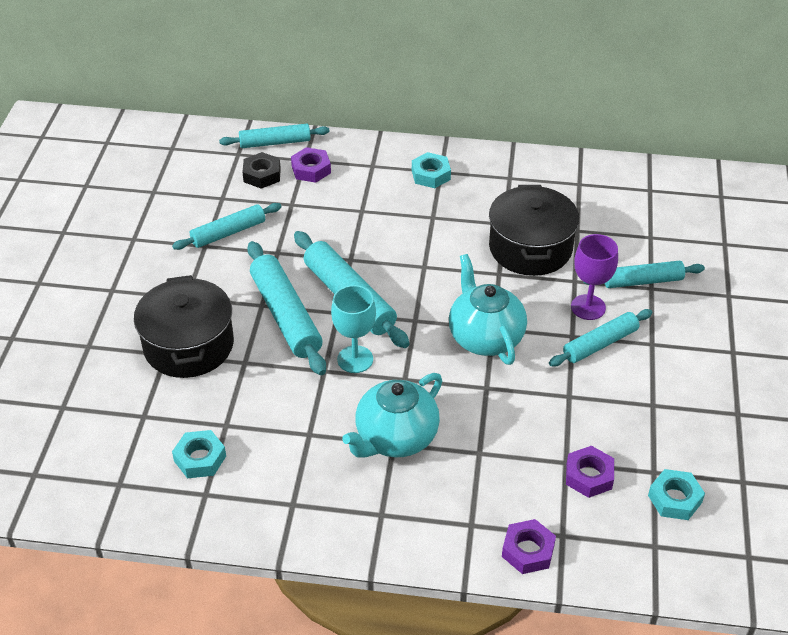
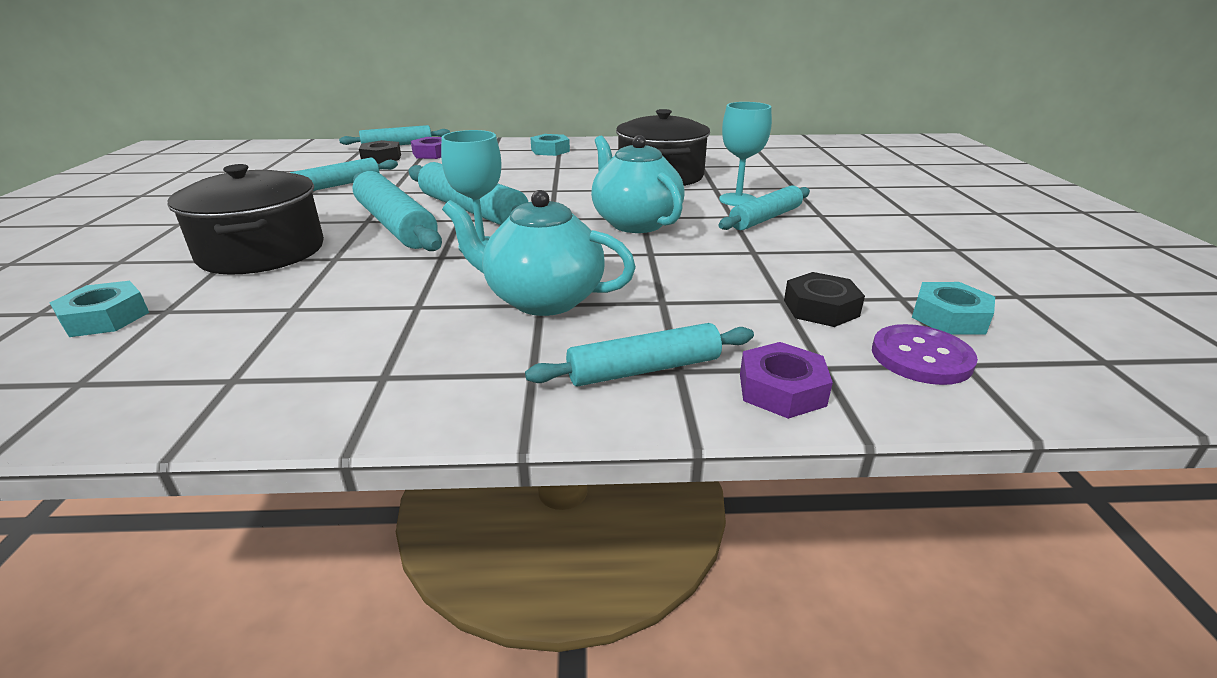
camera: 10 degrees left, 15 degrees down
(200, 458) = (238, 343): turquoise nut -> turquoise nut (105, 318)
(395, 438) = (542, 299): turquoise teapot -> turquoise teapot turned 75 degrees clockwise
(588, 307) = (738, 200): purple goblet -> turquoise goblet
(589, 476) = (820, 308): purple nut -> black nut
(630, 535) = (921, 357): none -> purple button
(642, 281) = (782, 184): turquoise rolling pin -> turquoise rolling pin (644, 369)

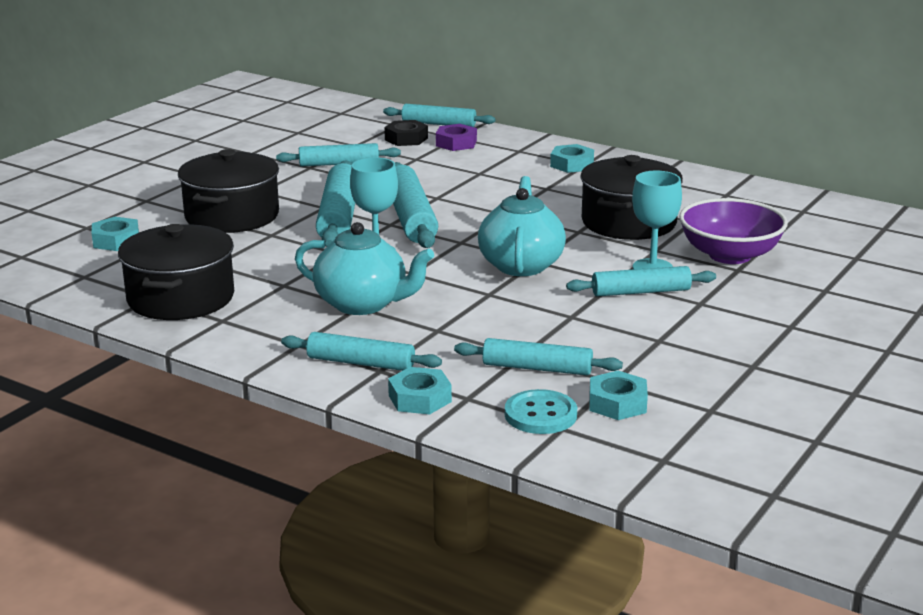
camera: 35 degrees right, 5 degrees down
(285, 366) = (181, 298): none -> black pot
(542, 299) = (363, 304): turquoise teapot -> turquoise teapot turned 150 degrees clockwise
(770, 180) = (730, 255): none -> purple bowl
(781, 389) = (419, 398): purple nut -> turquoise nut
(820, 308) = (537, 368): black nut -> turquoise rolling pin
(921, 357) = (540, 415): purple button -> turquoise button

